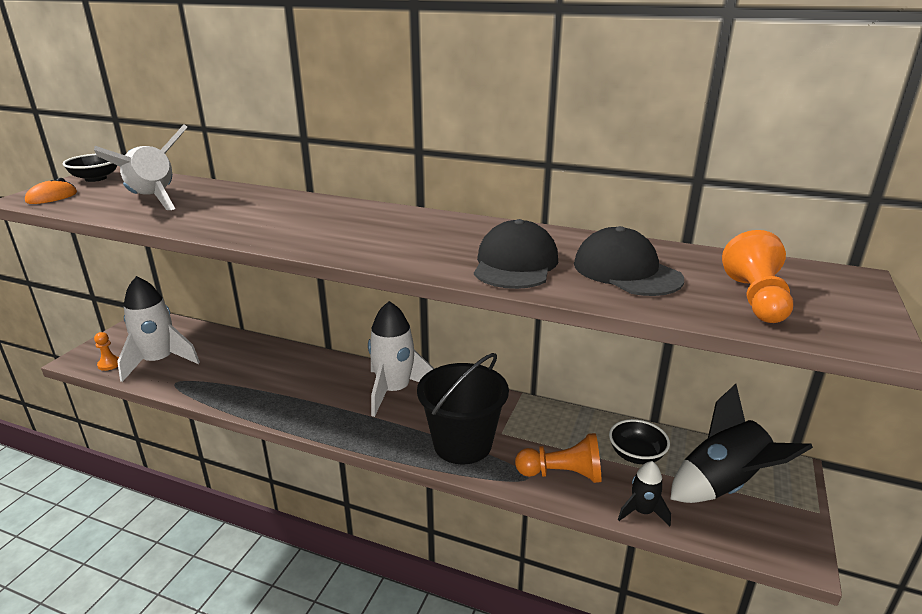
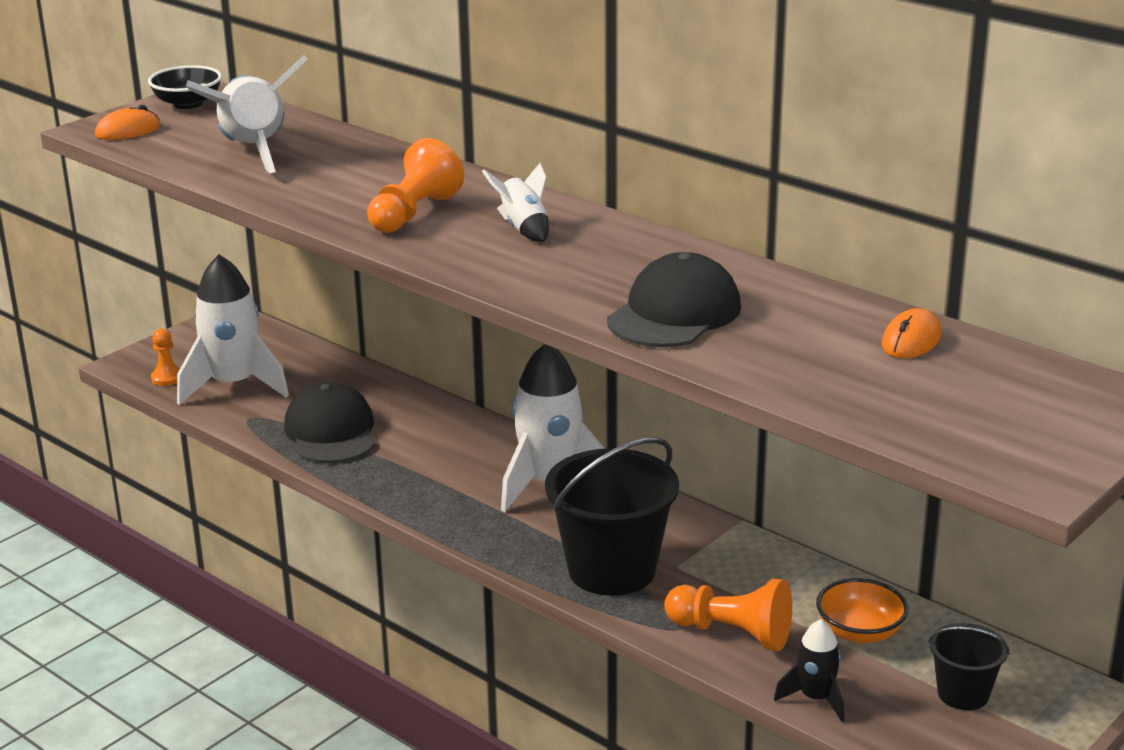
camera: 20 degrees right, 0 degrees up
(372, 224) = (523, 229): none -> white rocket
(626, 271) = (815, 345): black cap -> black cap (331, 432)
(636, 455) = (860, 632): black bowl -> orange bowl
(681, 259) = (911, 340): none -> orange mouse
(723, 485) = (963, 694): black rocket -> black bucket
(756, 299) = (951, 407): orange pawn -> orange pawn (414, 213)

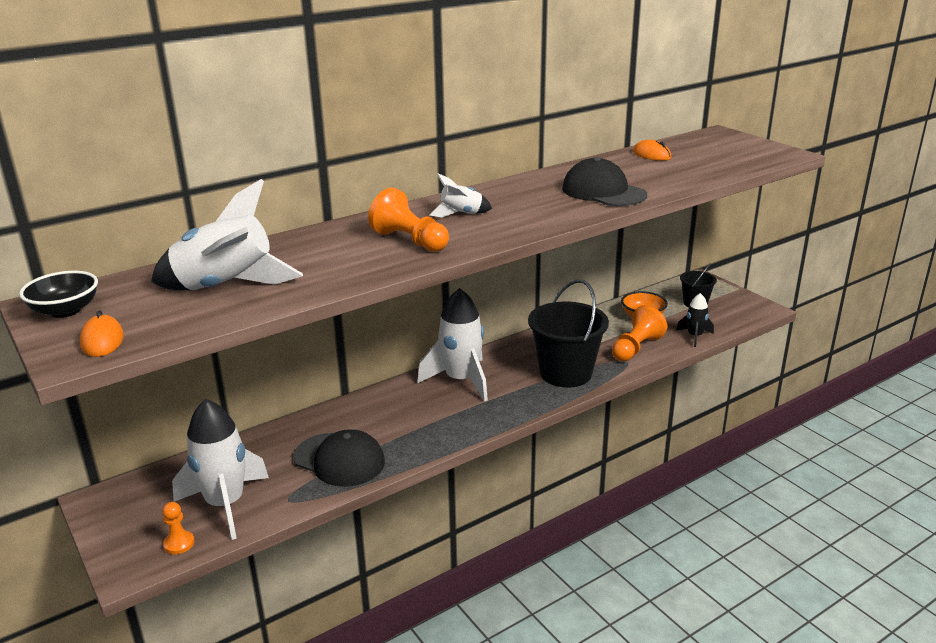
camera: 75 degrees left, 0 degrees up
(331, 432) = (339, 460): black cap -> black cap turned 150 degrees counterclockwise

